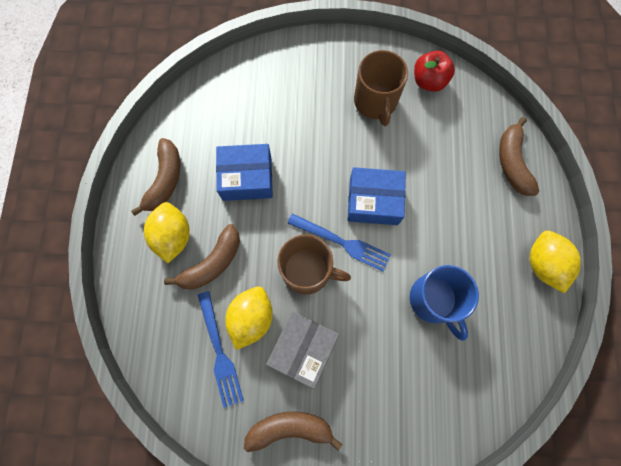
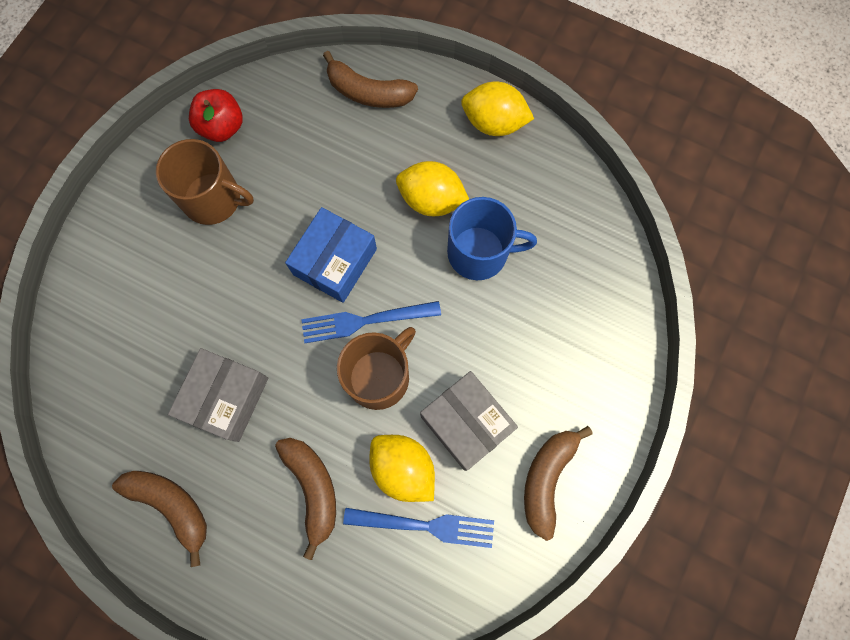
camera: 65 degrees left, 0 degrees up
(173, 236) = (253, 525): yellow lemon -> yellow lemon (431, 200)
(247, 178) = (226, 398): blue box -> grey box
(342, 242) = (365, 321): blue fork -> blue fork turned 150 degrees counterclockwise

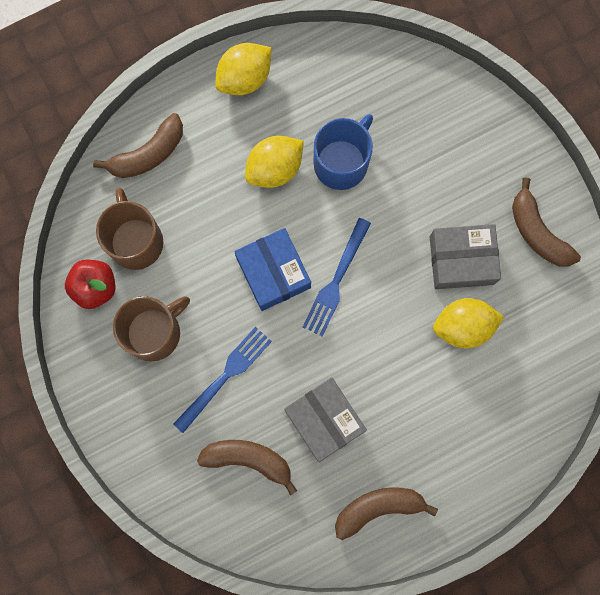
camera: 55 degrees left, 5 degrees up
(313, 488) = (434, 399): brown banana -> brown banana (248, 459)
(379, 376) = (385, 298): brown mug -> brown mug (135, 241)
(425, 525) = (513, 337): blue fork -> blue fork (225, 376)

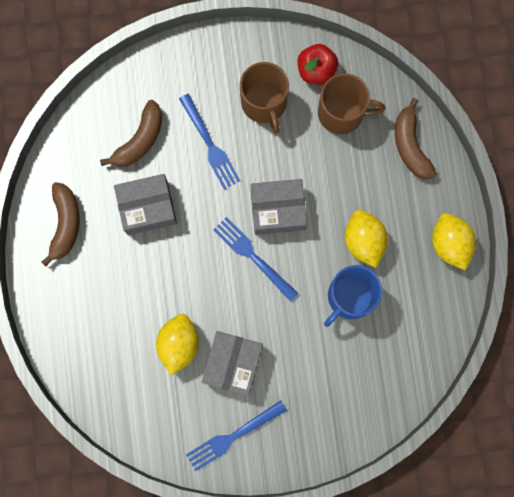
camera: 110 degrees right, 0 degrees up
(273, 272) = (278, 210): blue box -> grey box
(342, 162) = (349, 297): blue mug -> blue mug turned 75 degrees clockwise
(537, 232) = (233, 436): brown banana -> blue fork

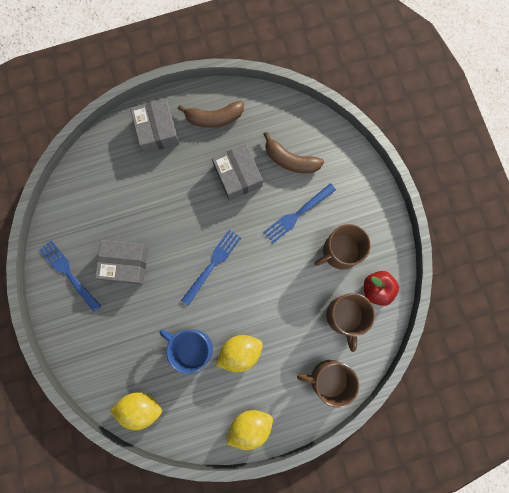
camera: 80 degrees right, 0 degrees up
(179, 344) = (134, 220): yellow lemon -> yellow lemon (140, 407)
(278, 210) = (254, 277): grey box -> grey box (157, 131)
(410, 145) = (328, 379): brown banana -> brown mug

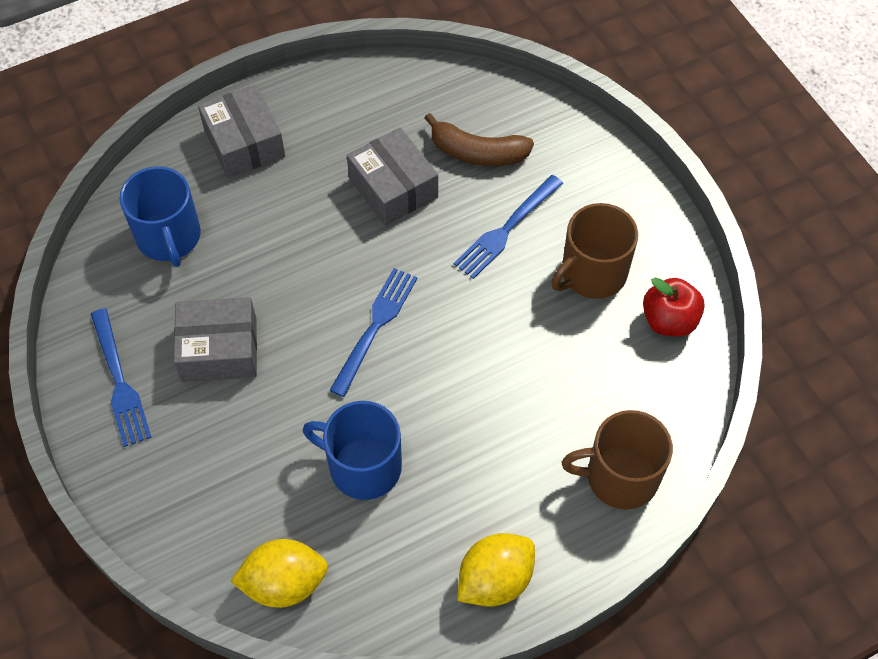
camera: 10 degrees left, 20 degrees down
(69, 274) = (119, 381): blue fork -> blue fork turned 150 degrees counterclockwise
(106, 187) = (169, 237): none -> blue mug
(214, 118) = (337, 111): brown banana -> none
(240, 352) = (451, 458): yellow lemon -> none
(345, 316) = (625, 371): brown mug -> none

